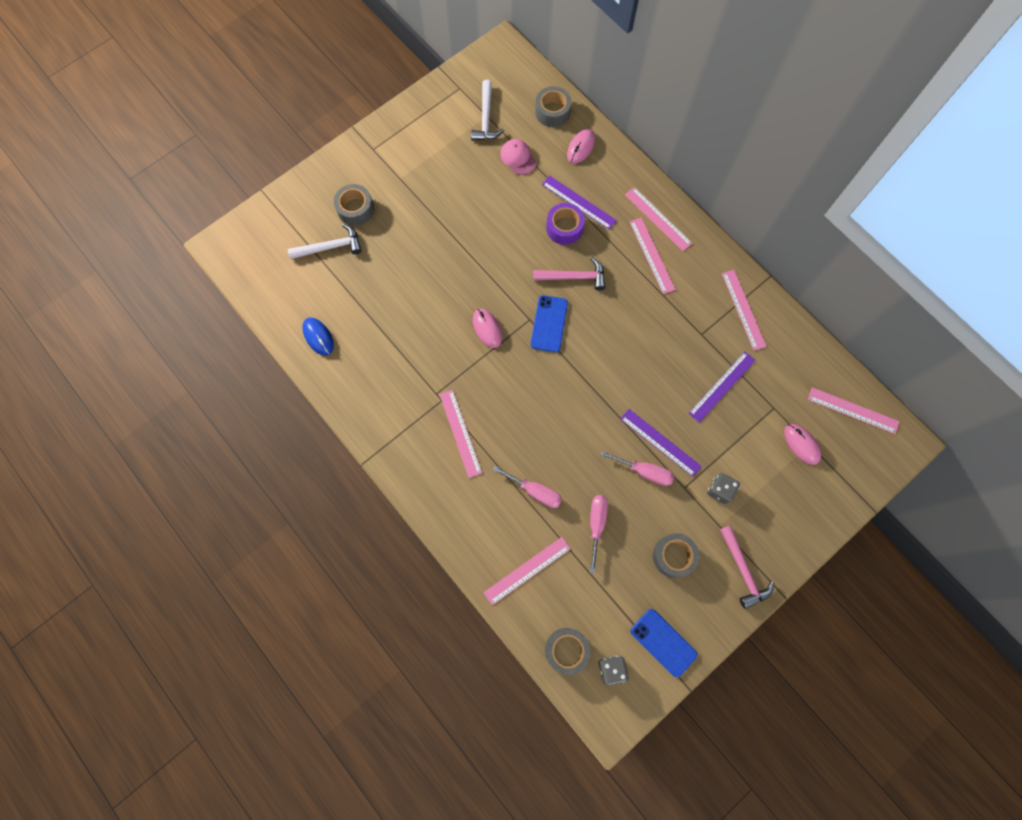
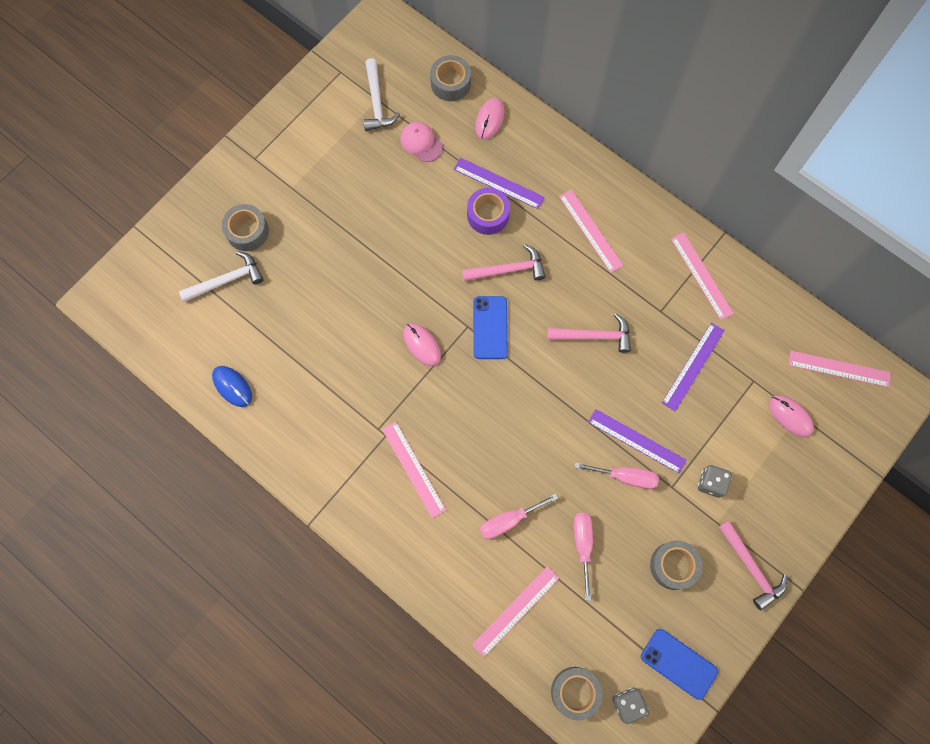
camera: 10 degrees left, 0 degrees up
(535, 491) = (509, 520): pink screwdriver -> pink screwdriver turned 135 degrees clockwise
(639, 346) = (594, 336): none -> pink hammer
(658, 219) = (590, 188): pink ruler -> none

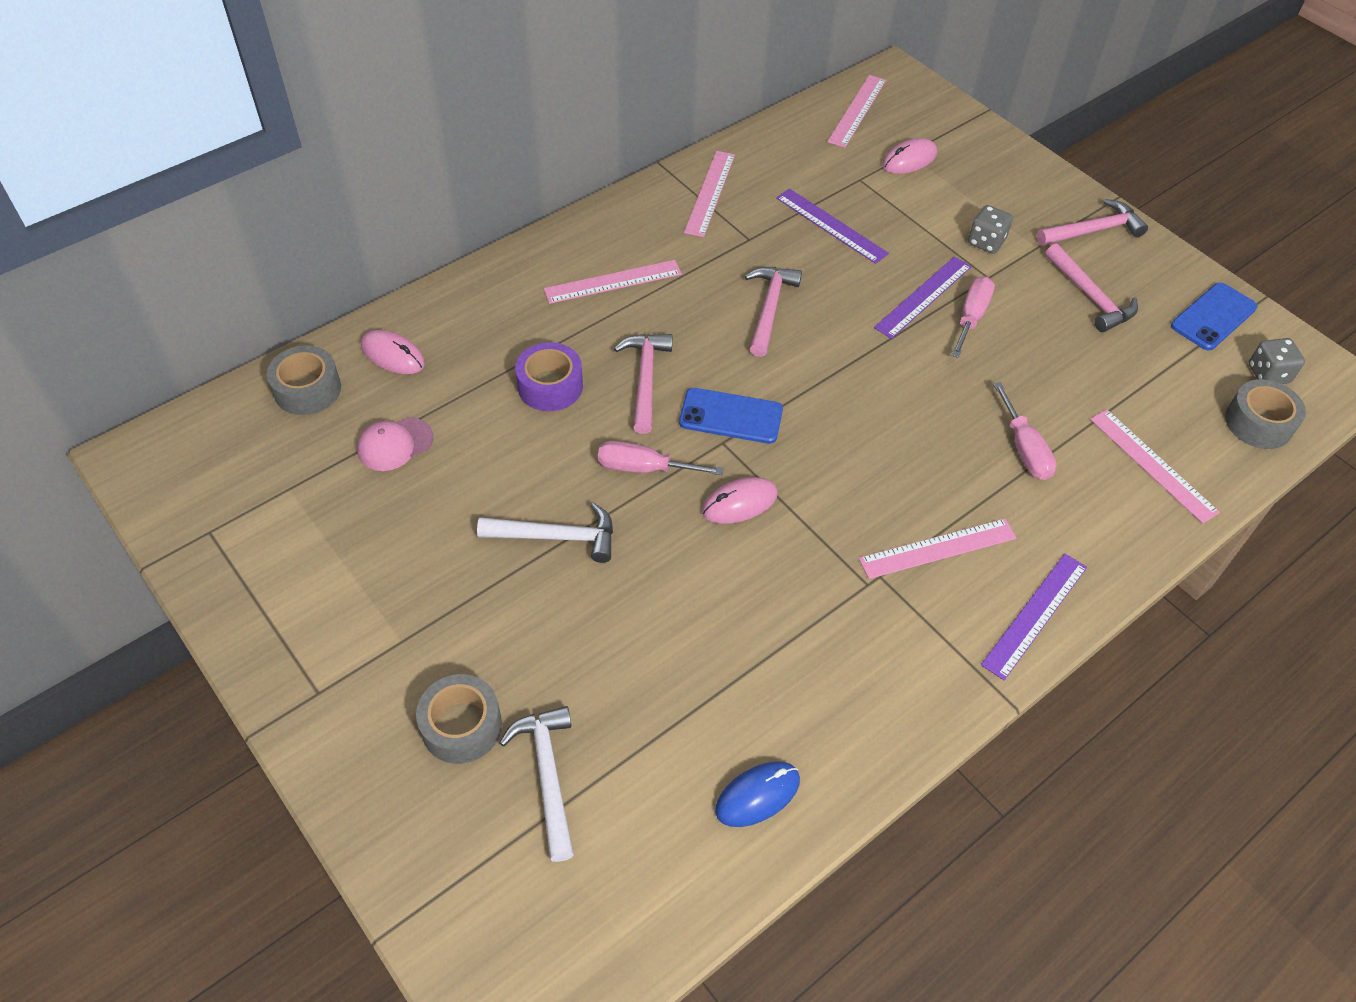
camera: 80 degrees left, 20 degrees down
(377, 102) = (294, 490): white hammer -> white hammer (557, 537)
(498, 183) = (503, 364): purple ruler -> purple ruler (1035, 615)
(583, 545) = (1062, 377): pink screwdriver -> pink screwdriver (644, 468)
(673, 566) = (1090, 296): grey tape -> pink hammer
(701, 275) = (710, 193): pink ruler -> pink ruler turned 60 degrees counterclockwise

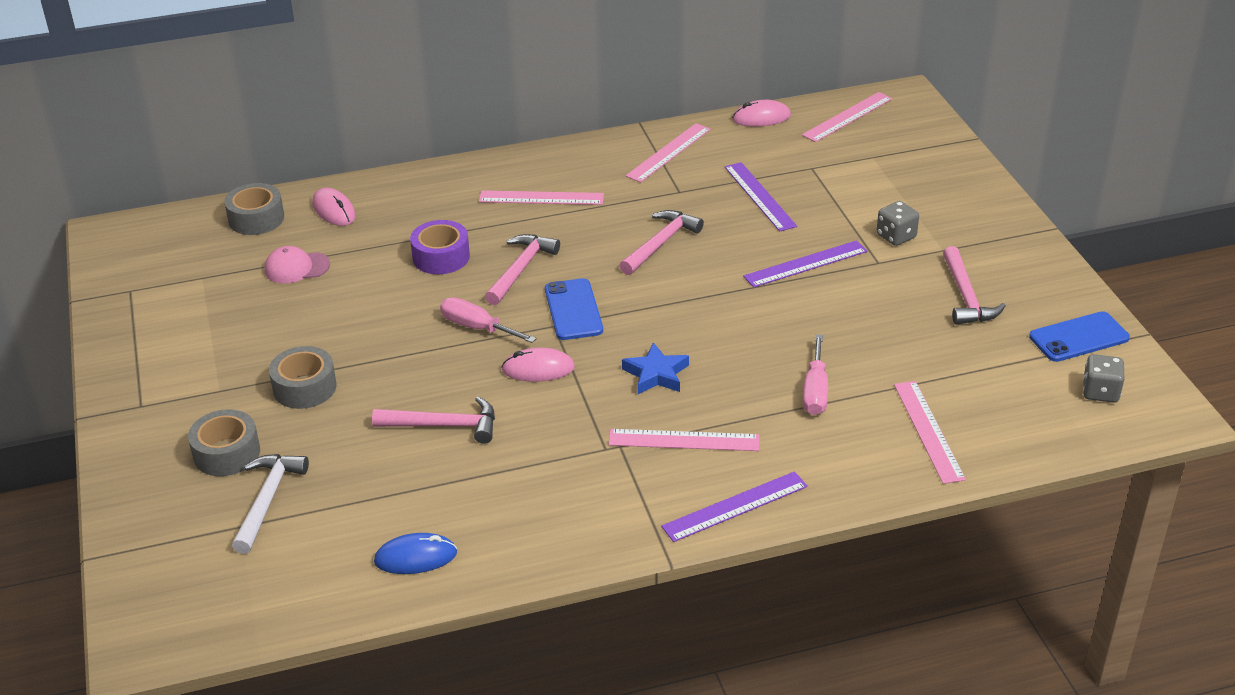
camera: 25 degrees right, 15 degrees down
(557, 537) = (377, 355): white hammer -> none
(731, 416) = (573, 310): blue phone -> blue phone turned 45 degrees clockwise
(862, 474) = (656, 374): none -> blue star
(909, 160) = (869, 162): pink mouse -> pink mouse (761, 118)
(971, 317) = (839, 288): pink screwdriver -> none
(1093, 230) = (1009, 248): pink hammer -> pink hammer (444, 425)
(1258, 423) = (1059, 425): grey tape -> grey tape (304, 387)

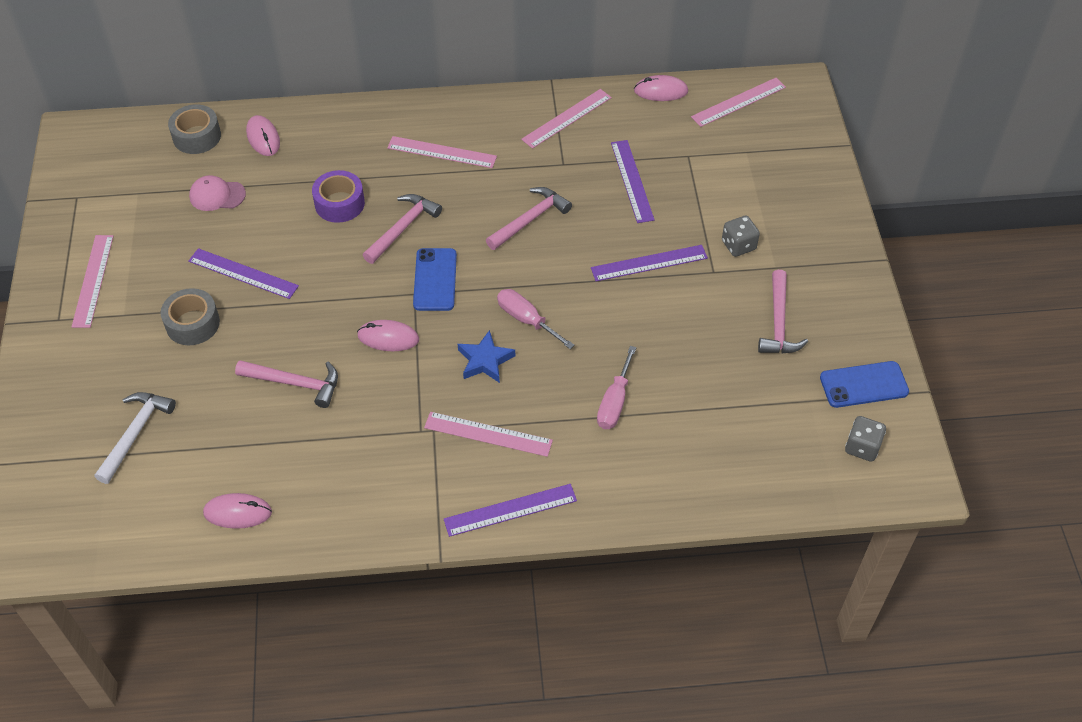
camera: 10 degrees right, 15 degrees up
(226, 453) = (114, 380): grey tape -> none
(350, 334) = (243, 273): none -> purple ruler
(415, 557) = (238, 512): blue mouse -> pink mouse
(477, 327) = (349, 285): pink screwdriver -> pink screwdriver (526, 320)
(928, 431) = (698, 461): pink ruler -> pink ruler (93, 280)

